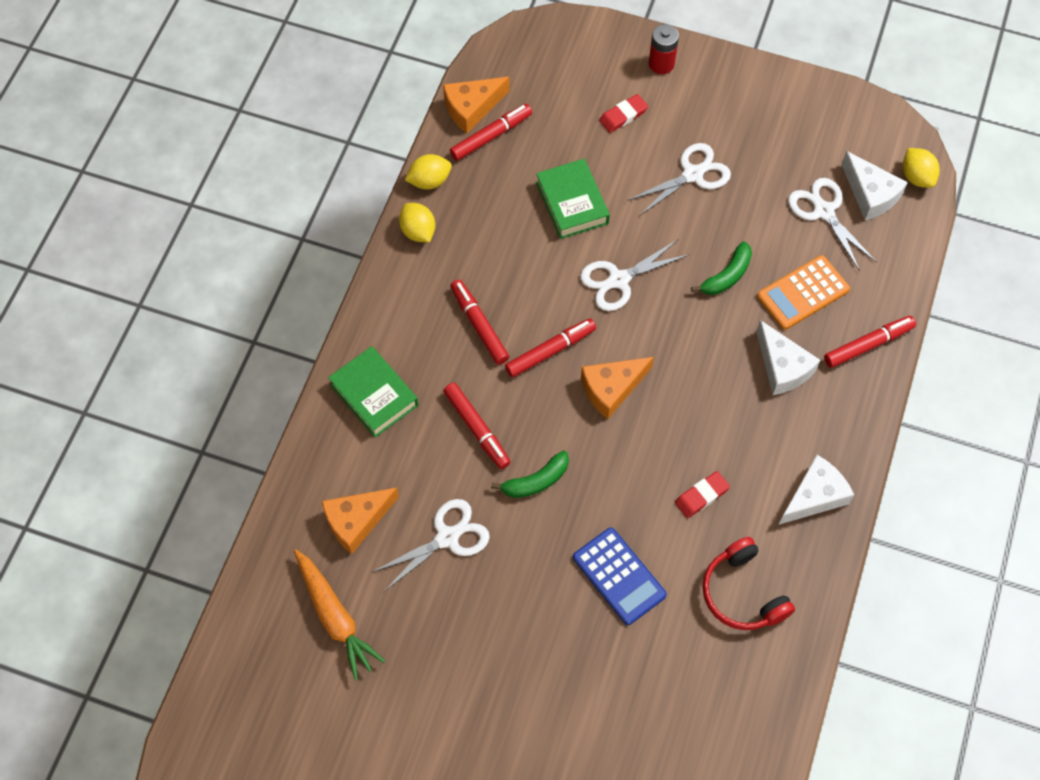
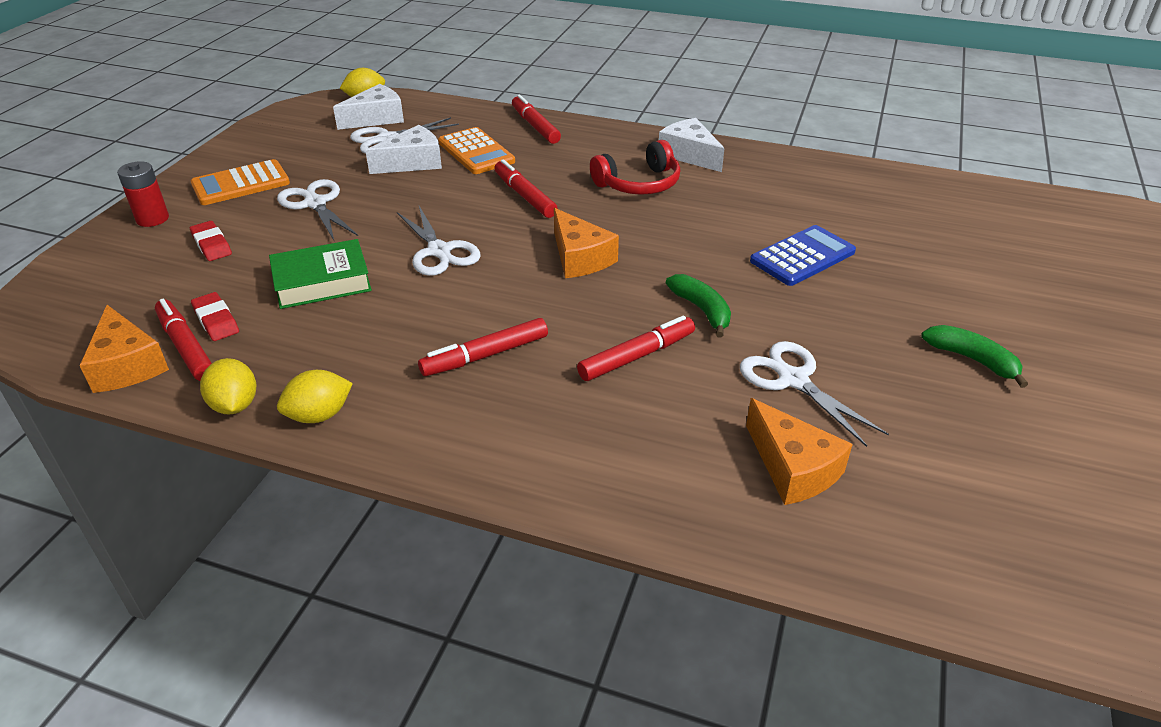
camera: 90 degrees left, 25 degrees down
(335, 617) = (945, 486): orange carrot -> none
(374, 395) = (589, 455): green book -> none
(550, 351) = (528, 299): red marker -> red marker (525, 196)
(701, 496) = (700, 208): red eraser -> red eraser (216, 320)
(724, 110) = (241, 184): none -> orange calculator
(727, 276) = (448, 188): green banana -> green banana (972, 359)
(742, 593) = (796, 191): red headphones -> red headphones (639, 184)
(782, 367) = (556, 164): white cheese -> white cheese (413, 163)

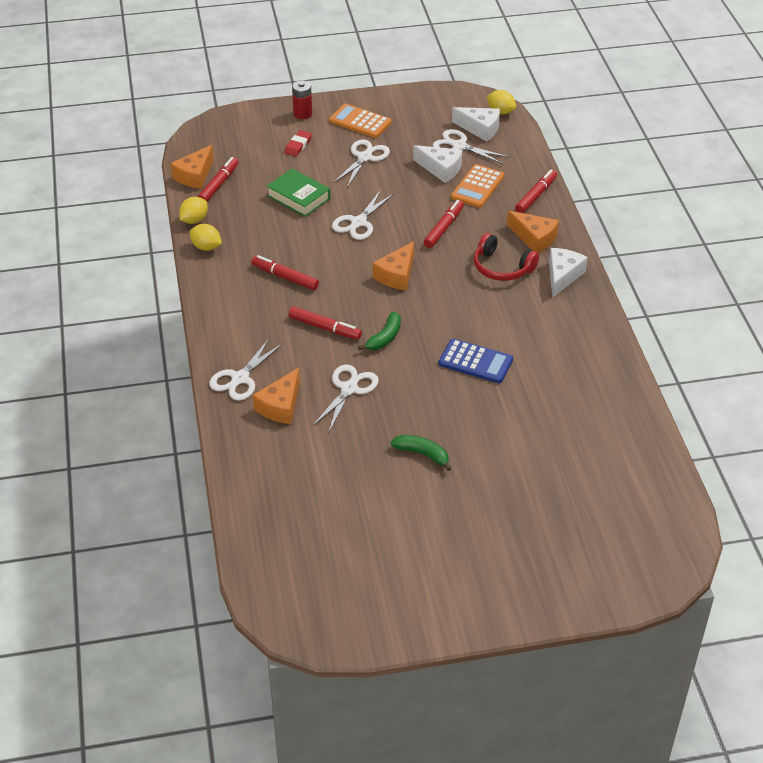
camera: 60 degrees right, 5 degrees up
(216, 320) = (243, 182): red eraser -> none
(607, 149) = (534, 238): none -> orange cheese
(692, 493) = (240, 378): none -> white scissors
(972, 359) = (422, 454): green banana -> green banana turned 75 degrees counterclockwise

